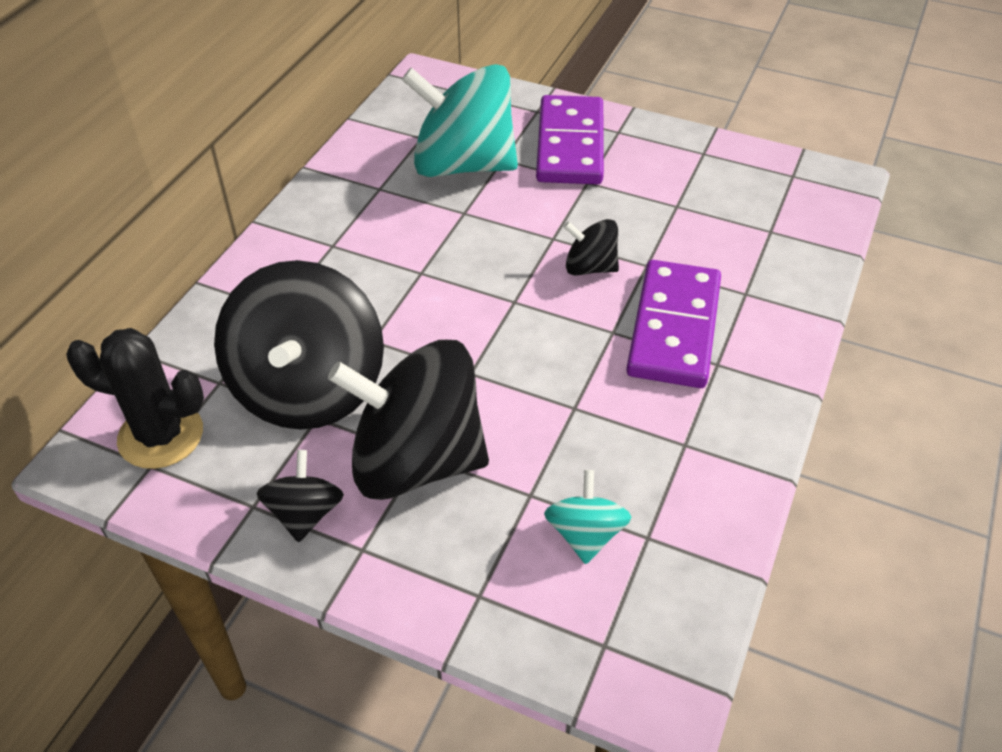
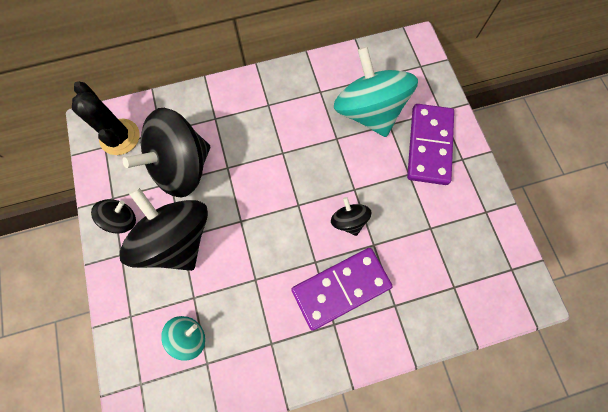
camera: 50 degrees right, 25 degrees up
(570, 145) = (429, 145): purple domino -> purple domino turned 45 degrees counterclockwise

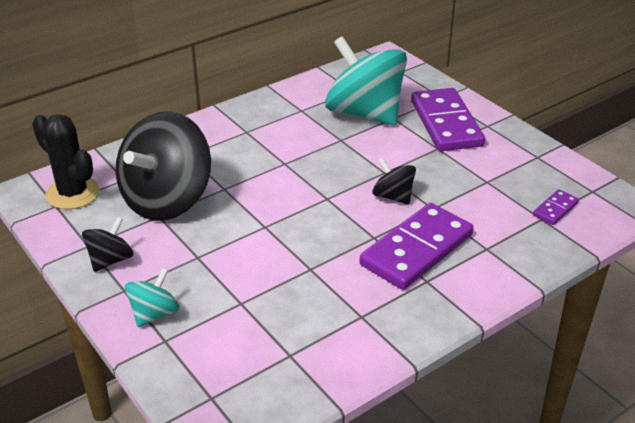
camera: 20 degrees left, 35 degrees down
(177, 239) = (193, 259): black spinning top -> none
(189, 336) = (253, 337): turquoise spinning top -> turquoise spinning top (154, 314)
(470, 280) = (555, 209): none -> purple domino

